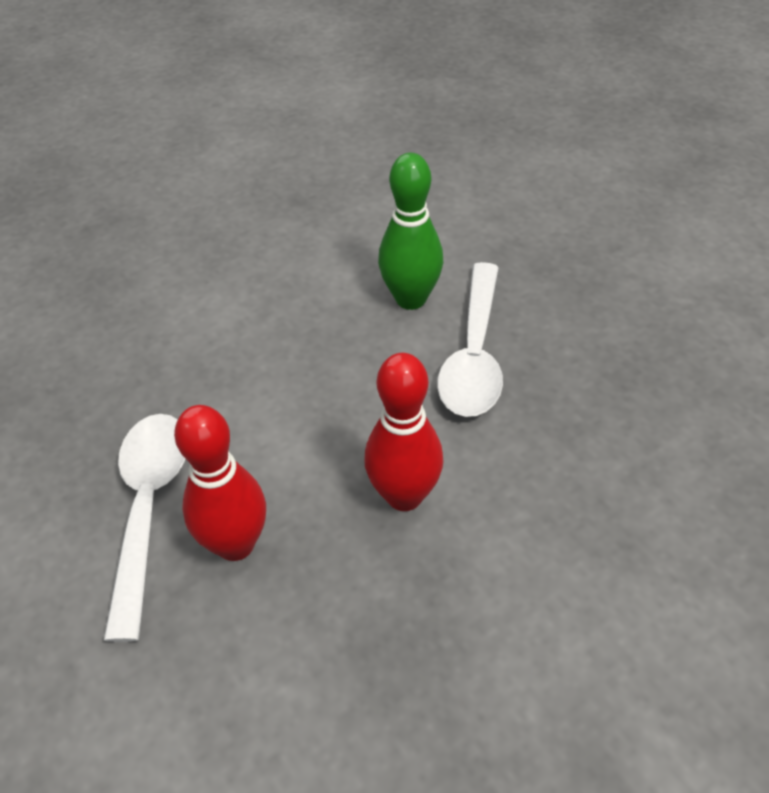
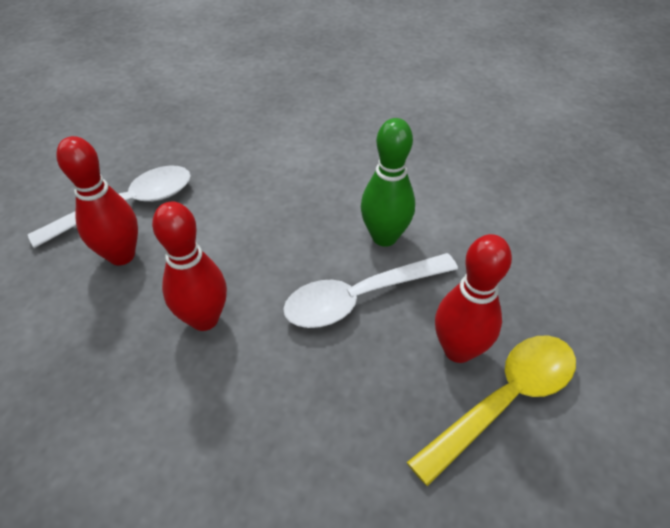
camera: 55 degrees right, 0 degrees up
(585, 317) = (458, 350): none -> red bowling pin
(654, 316) = (503, 400): none -> yellow spoon

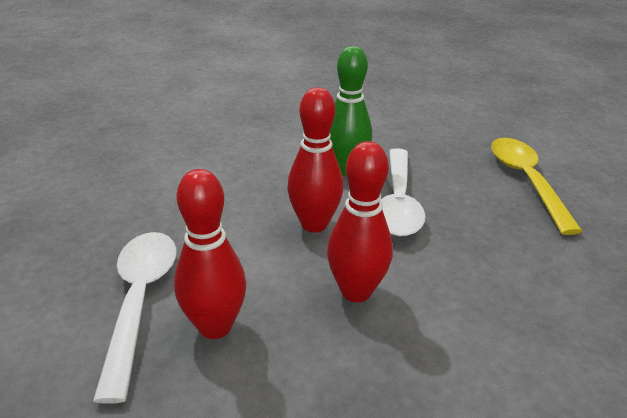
camera: 60 degrees left, 15 degrees down
(458, 350) = (476, 181): red bowling pin -> red bowling pin (314, 224)

